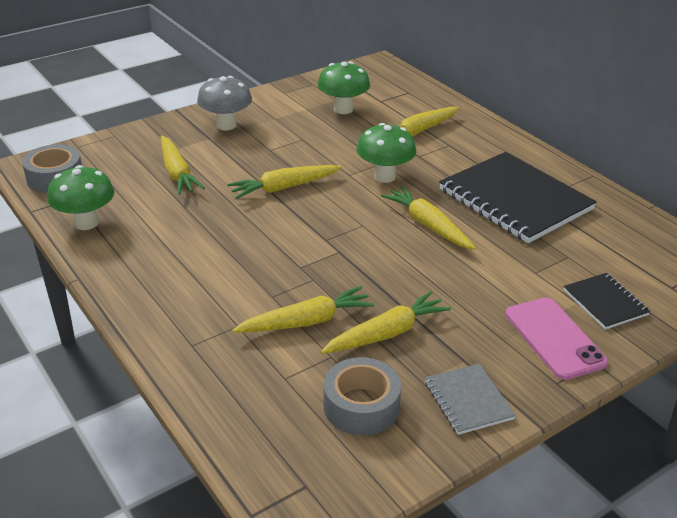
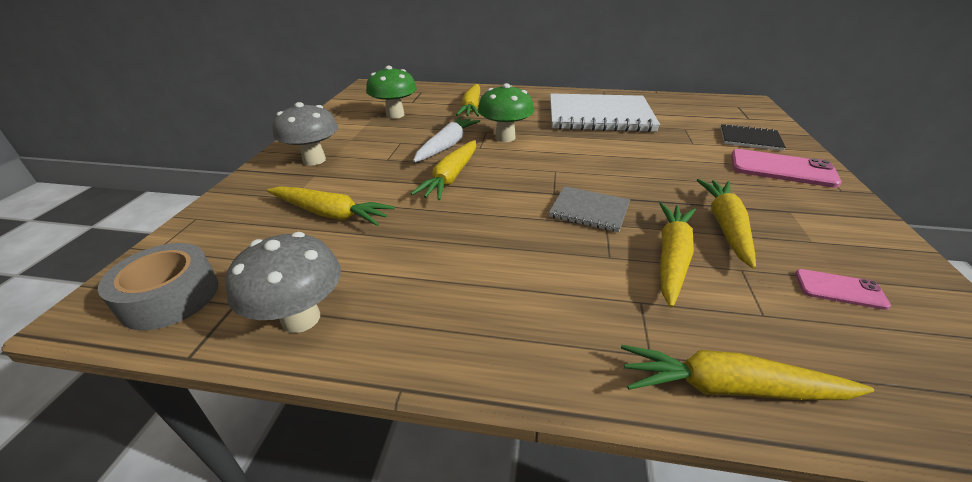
camera: 45 degrees left, 0 degrees up
(86, 223) = (301, 318): green mushroom -> grey mushroom
(328, 160) = (447, 146): none -> white carrot
(361, 406) = (839, 289): grey tape -> pink phone
(428, 225) = (590, 150): yellow carrot -> yellow carrot (729, 387)
(468, 400) = (852, 232): grey notebook -> grey notebook (589, 210)
(515, 199) = (599, 115): black notebook -> white notebook

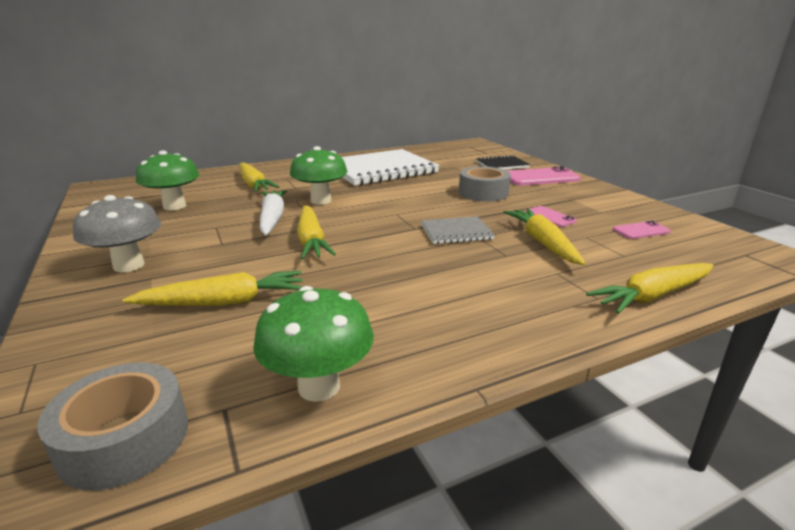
camera: 35 degrees left, 10 degrees down
(301, 318) = (319, 386): grey mushroom -> green mushroom
(679, 171) = (483, 193): none -> grey tape
(725, 226) = (550, 217): yellow carrot -> pink phone

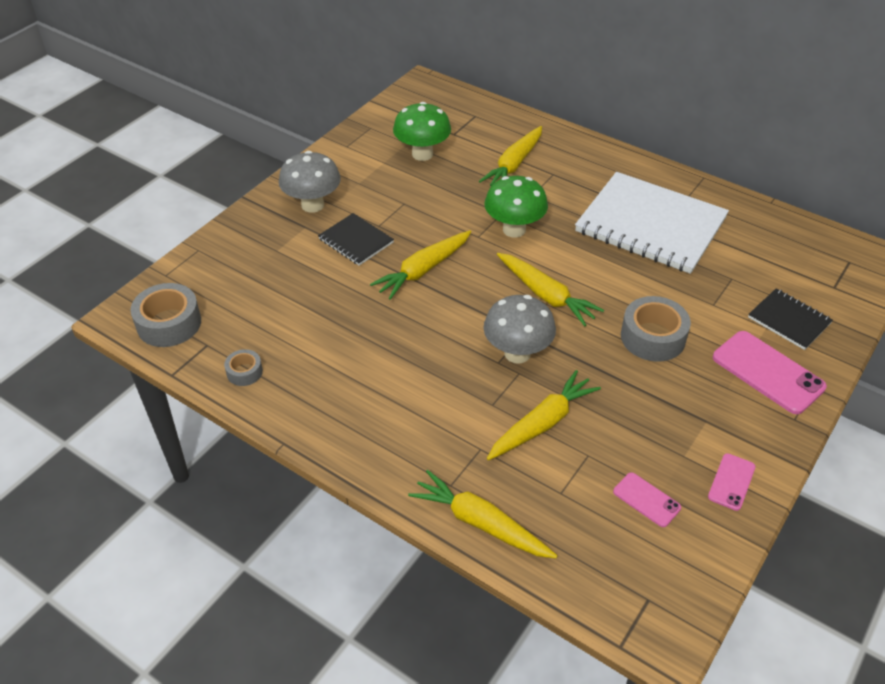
camera: 60 degrees right, 20 degrees up
(221, 258) = (356, 241): none -> black notebook
(224, 302) = (300, 281): yellow carrot -> yellow carrot (546, 295)
(272, 218) = (446, 224): white carrot -> none
(319, 386) = (244, 372): green mushroom -> grey tape
(456, 232) = (517, 353): grey notebook -> grey mushroom
(550, 217) = (623, 413): pink phone -> pink phone (731, 482)

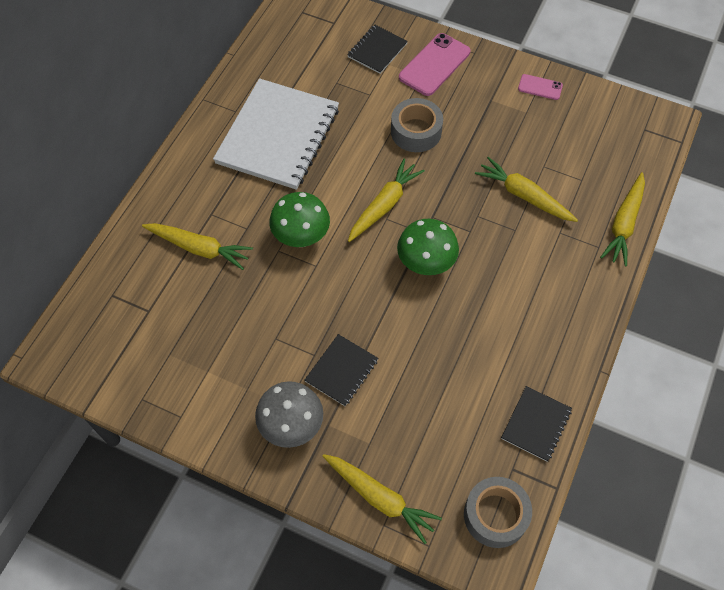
camera: 100 degrees left, 15 degrees up
(244, 372) = (536, 424): grey tape -> black notebook
(422, 154) = (189, 335): green mushroom -> green mushroom (426, 264)
(423, 270) = (372, 304): yellow carrot -> yellow carrot (380, 498)
(517, 353) = (457, 219): grey mushroom -> none
(646, 500) = (570, 132): pink phone -> none

